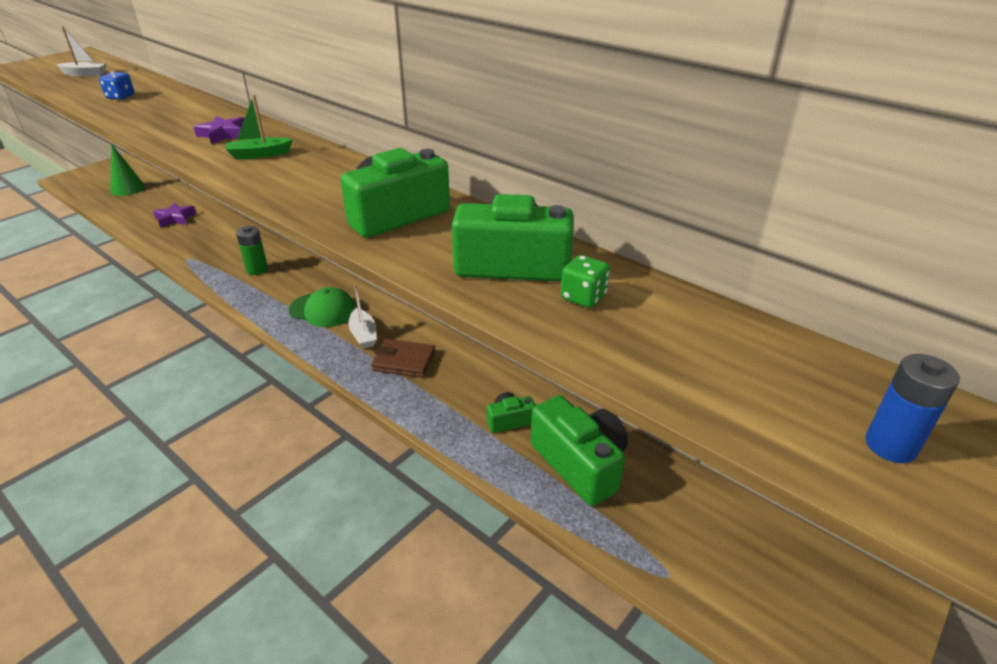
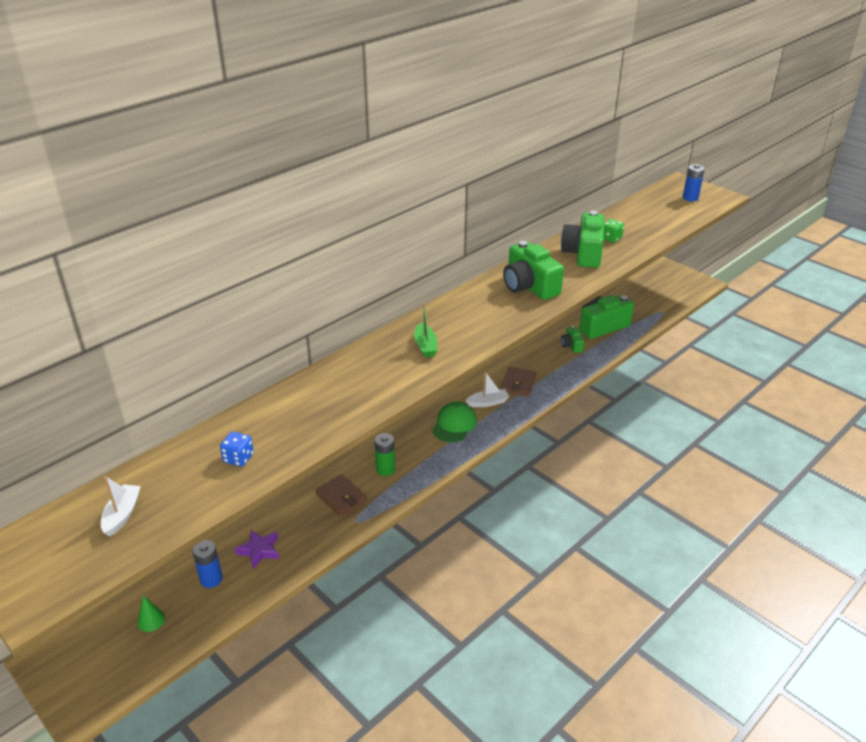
camera: 85 degrees left, 0 degrees up
(127, 188) = (151, 620): green cone -> green cone, size x0.62
(154, 203) = (211, 579): none -> blue battery
(223, 134) = (375, 370): purple star -> none
(224, 249) = (341, 498): none -> brown wallet

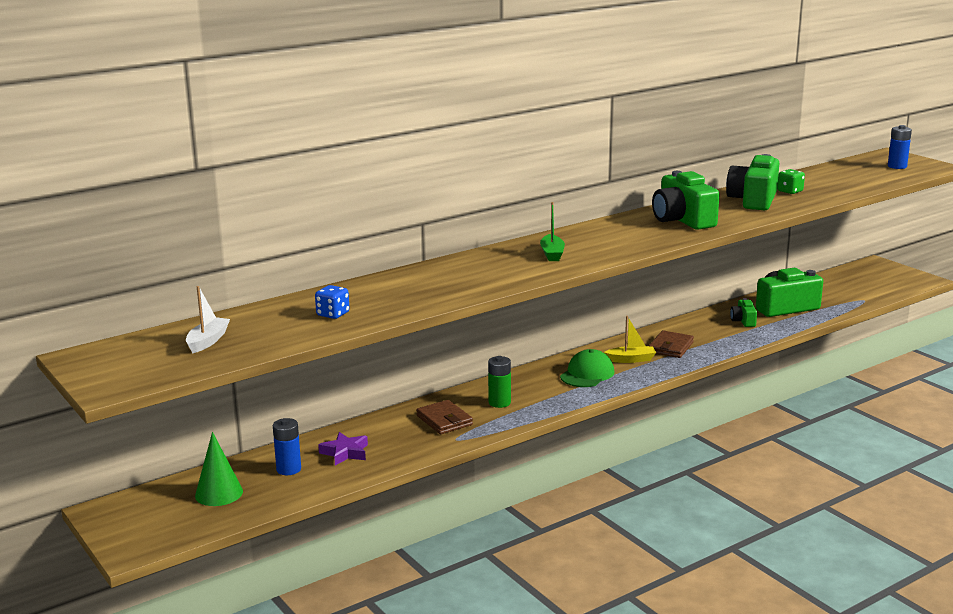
camera: 10 degrees right, 15 degrees down
(151, 620) = (219, 493): green cone -> green cone, size x1.60
(488, 402) = (631, 359): white boat -> yellow boat

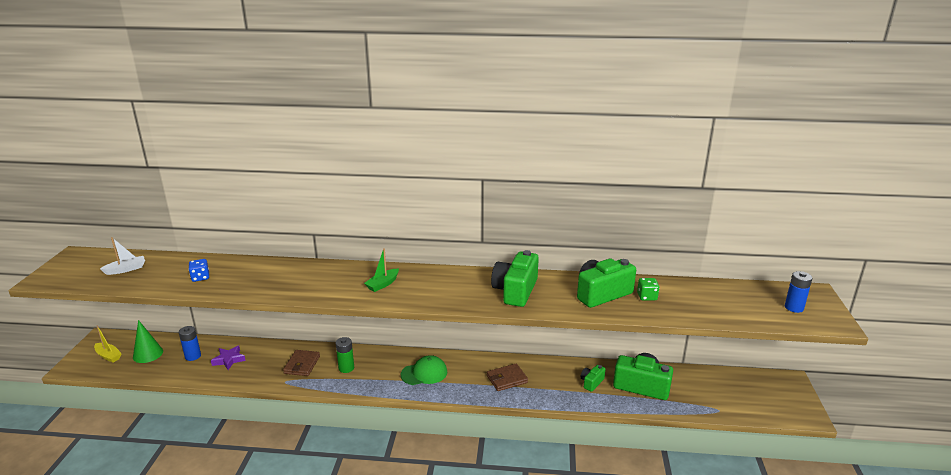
camera: 40 degrees right, 5 degrees up
(631, 359) = (467, 376): yellow boat -> yellow boat (108, 356)

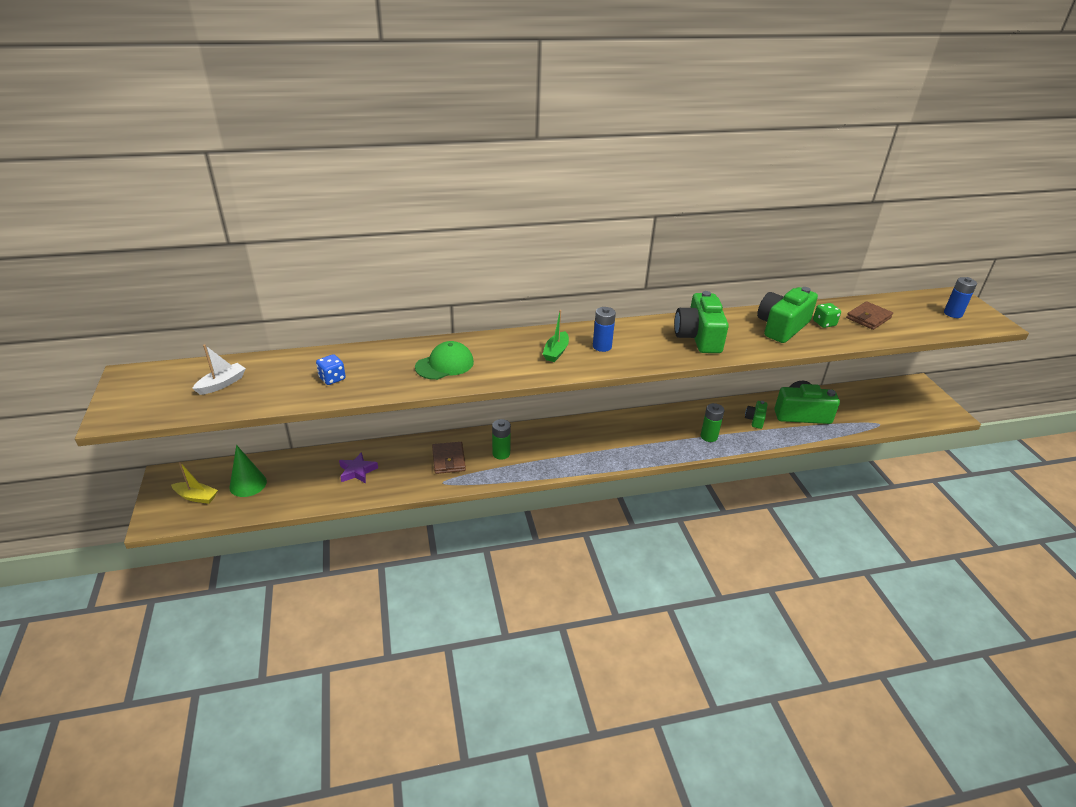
camera: 20 degrees left, 10 degrees up
(193, 356) = (309, 475): blue battery -> blue battery (602, 346)
(424, 373) = (588, 442): green cap -> green cap (445, 364)
(507, 379) = (674, 432): brown wallet -> brown wallet (868, 318)
(536, 389) = (709, 436): none -> green battery

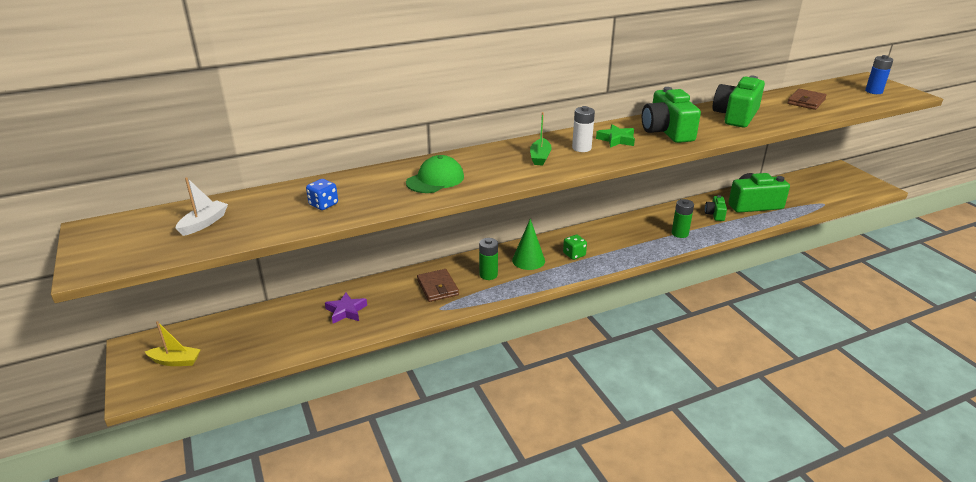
camera: 10 degrees left, 5 degrees down
(248, 484) = (230, 340): green cone -> green cone (528, 260)
(602, 346) = (581, 148): blue battery -> white battery
(642, 341) = (616, 140): none -> green star
(824, 323) = (771, 109): green dice -> green dice (574, 254)

